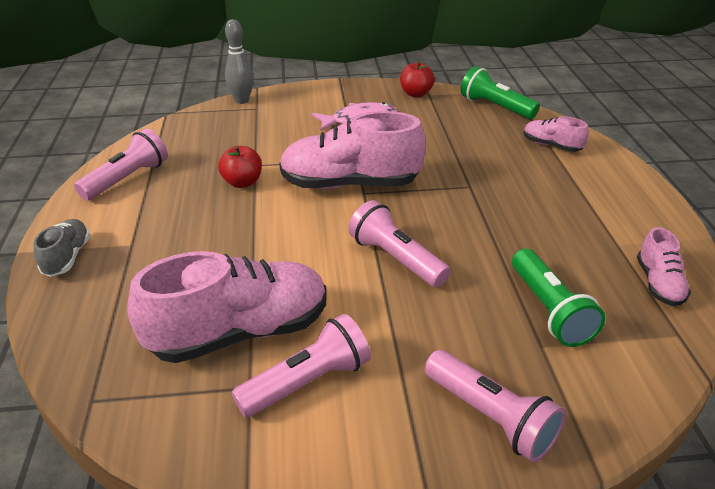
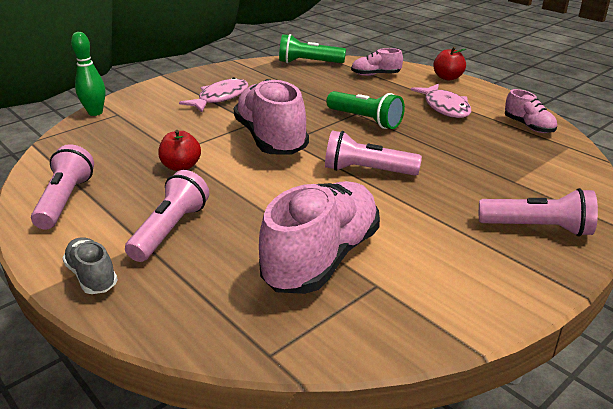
camera: 35 degrees left, 5 degrees down
(242, 100) = (95, 113): grey bowling pin -> green bowling pin
(308, 382) = (411, 263): pink flashlight -> pink flashlight (171, 229)
(350, 184) = (271, 139): pink shoe -> pink shoe turned 105 degrees clockwise
(416, 94) = (240, 69): red apple -> red apple (448, 77)
(549, 310) = (493, 162): green flashlight -> green flashlight (365, 120)
(581, 217) = (445, 107): none -> pink fish

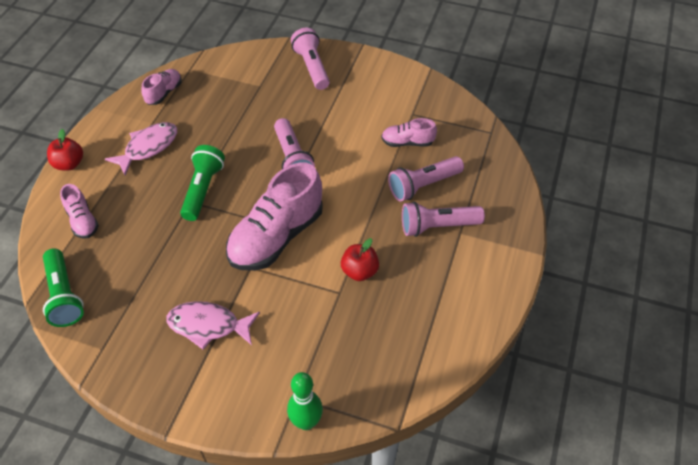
camera: 120 degrees left, 20 degrees up
(66, 200) = (455, 314): pink flashlight -> pink flashlight (423, 185)
(92, 276) = (506, 235): grey shoe -> none
(322, 258) = (407, 142): pink shoe -> pink shoe, size x0.49

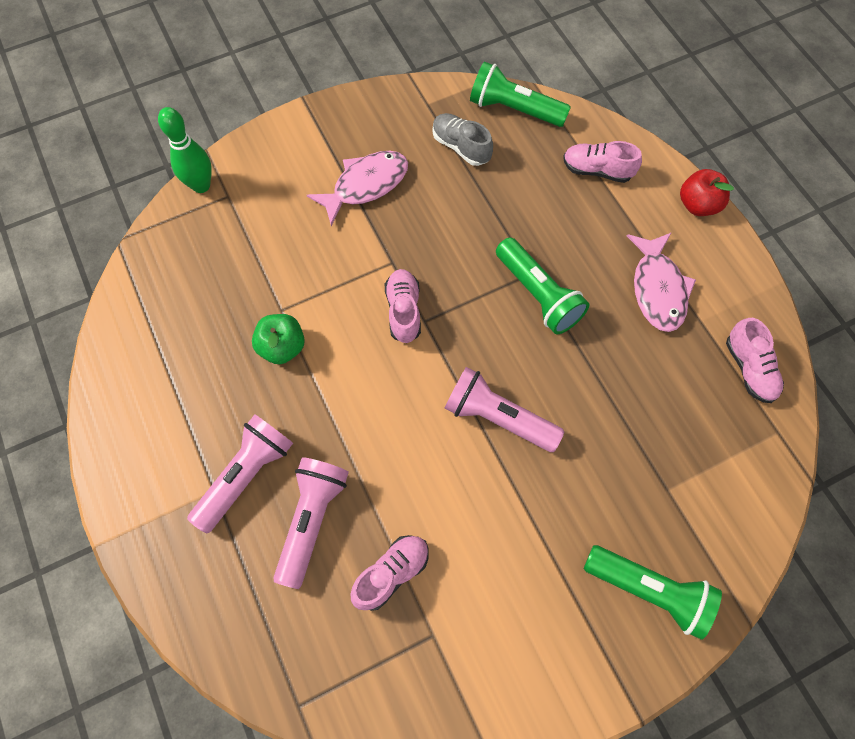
camera: 135 degrees right, 15 degrees up
(126, 300) = (461, 147): none -> grey shoe
(276, 237) = (403, 311): pink shoe -> pink shoe, size x0.49
(312, 67) = (649, 591): pink flashlight -> green flashlight
(359, 271) = (282, 347): red apple -> green apple

